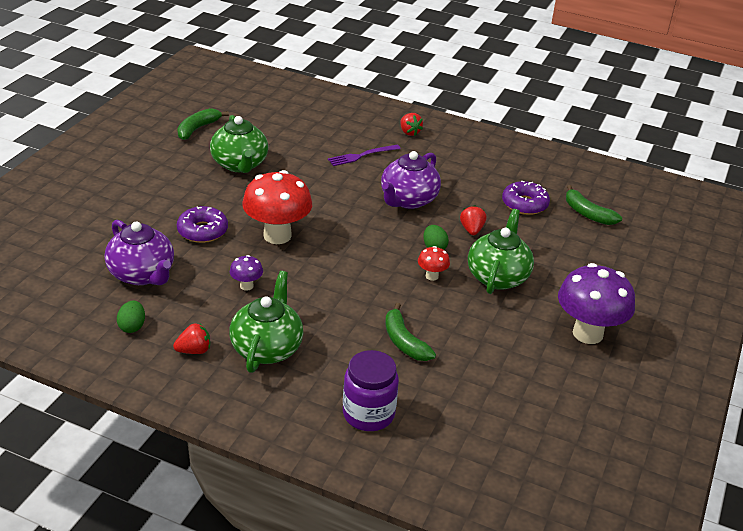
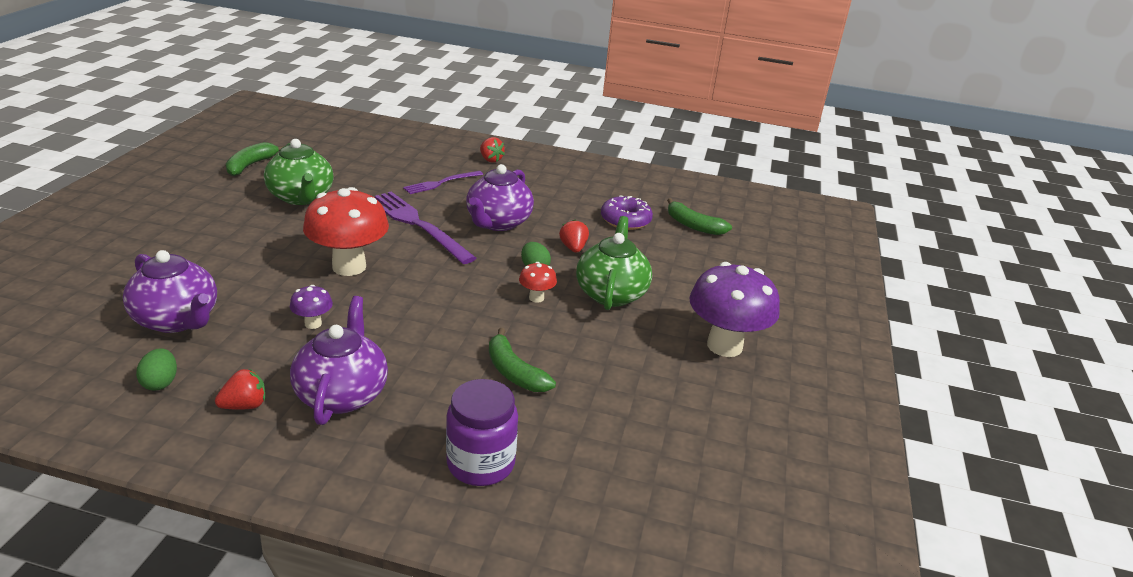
camera: 10 degrees left, 5 degrees down
(202, 231) = (256, 267): purple donut -> none
(267, 348) = (342, 394): green teapot -> purple teapot
(337, 198) = (418, 225): none -> purple fork

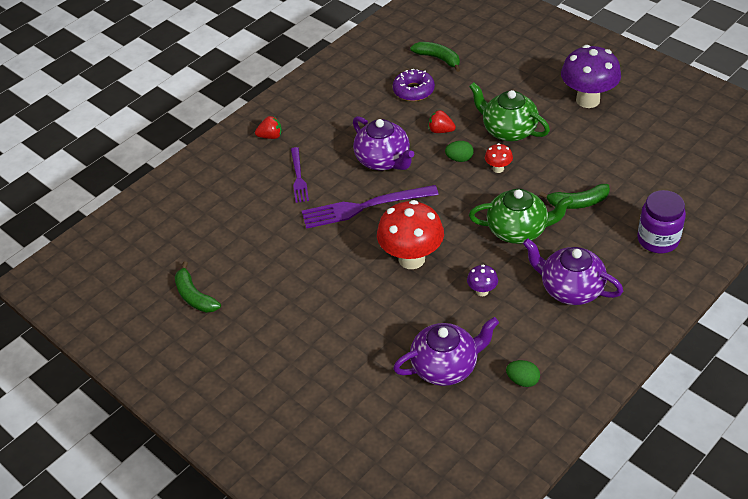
camera: 55 degrees left, 15 degrees up
(245, 405) = (564, 338): red strawberry -> none
(301, 197) = (279, 270): green teapot -> green teapot (518, 230)
(693, 225) = (438, 59): green banana -> green banana turned 120 degrees counterclockwise

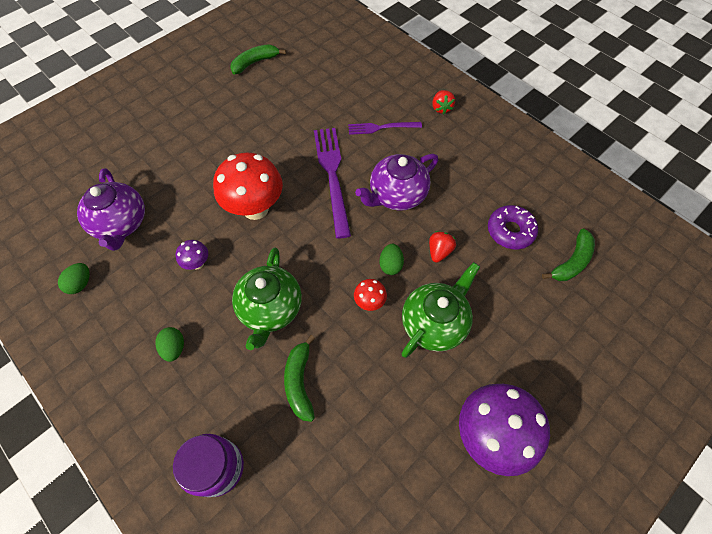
camera: 90 degrees right, 15 degrees up
(570, 289) = (174, 348): purple teapot -> green egg

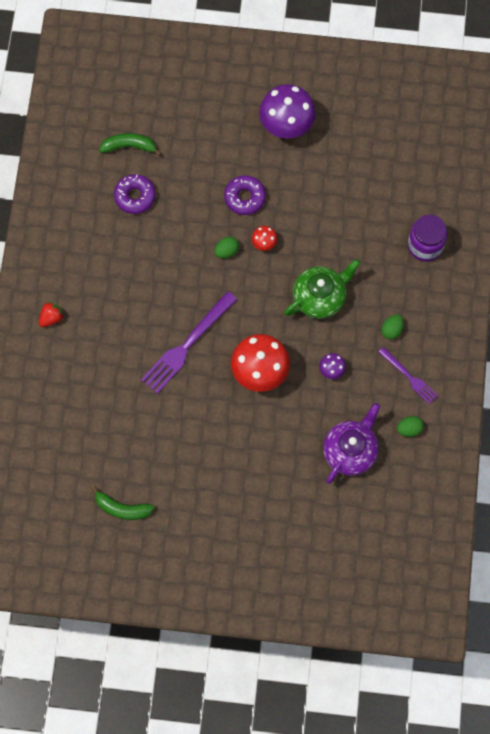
camera: 130 degrees left, 10 degrees up
(300, 382) = (346, 243): green banana -> none
(381, 127) = (110, 347): purple fork -> purple fork (409, 377)
(396, 195) = (166, 288): purple teapot -> none
(434, 323) = (245, 197): green teapot -> purple donut
(439, 251) = (190, 229): red strawberry -> none

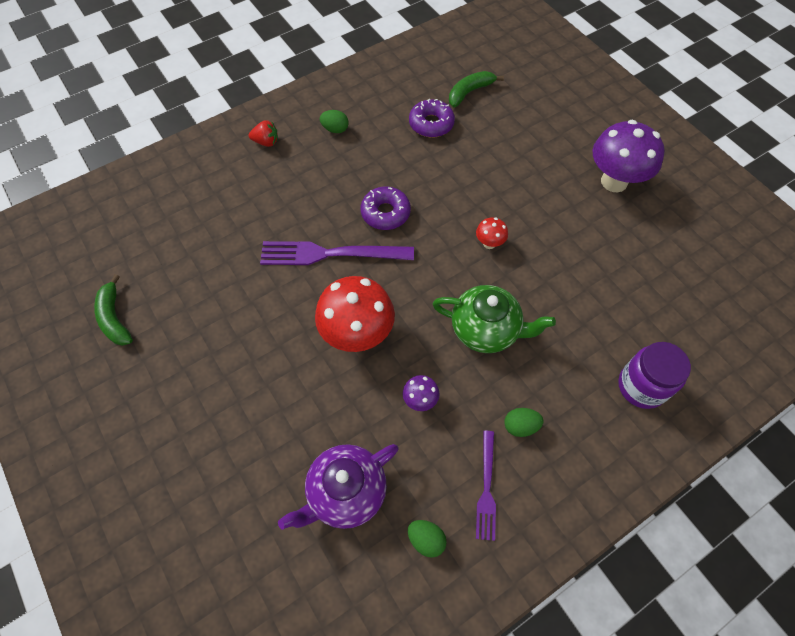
camera: 50 degrees right, 10 degrees down
(129, 146) = (469, 92): green banana -> green banana turned 90 degrees counterclockwise
(226, 251) = (451, 220): green egg -> green egg (335, 129)
(245, 197) = (515, 198): purple donut -> purple donut (385, 213)
(350, 451) = (345, 492): purple teapot -> purple teapot turned 150 degrees clockwise

